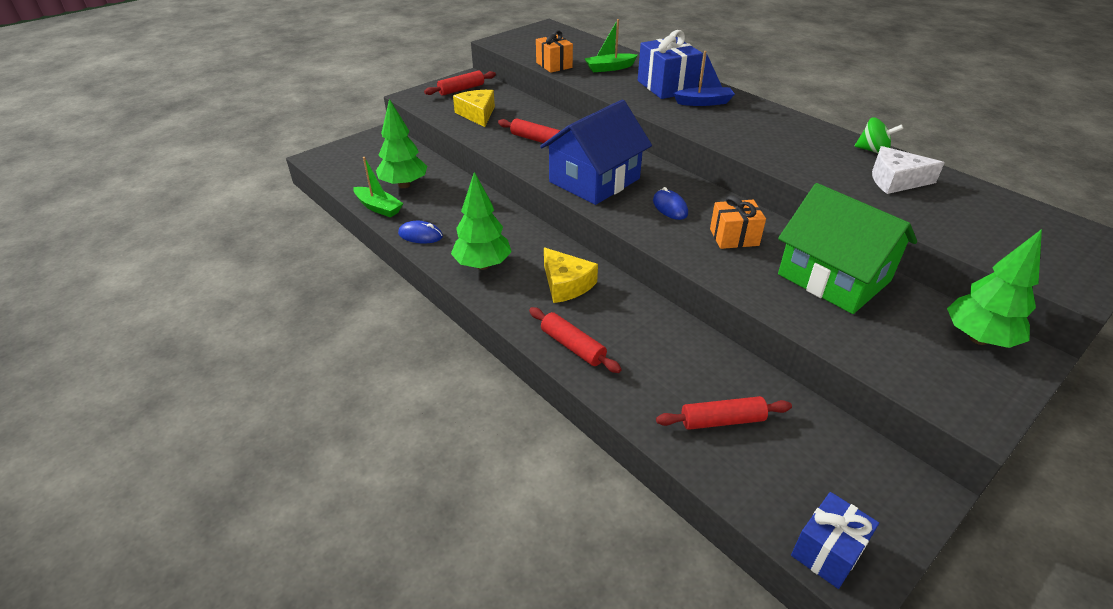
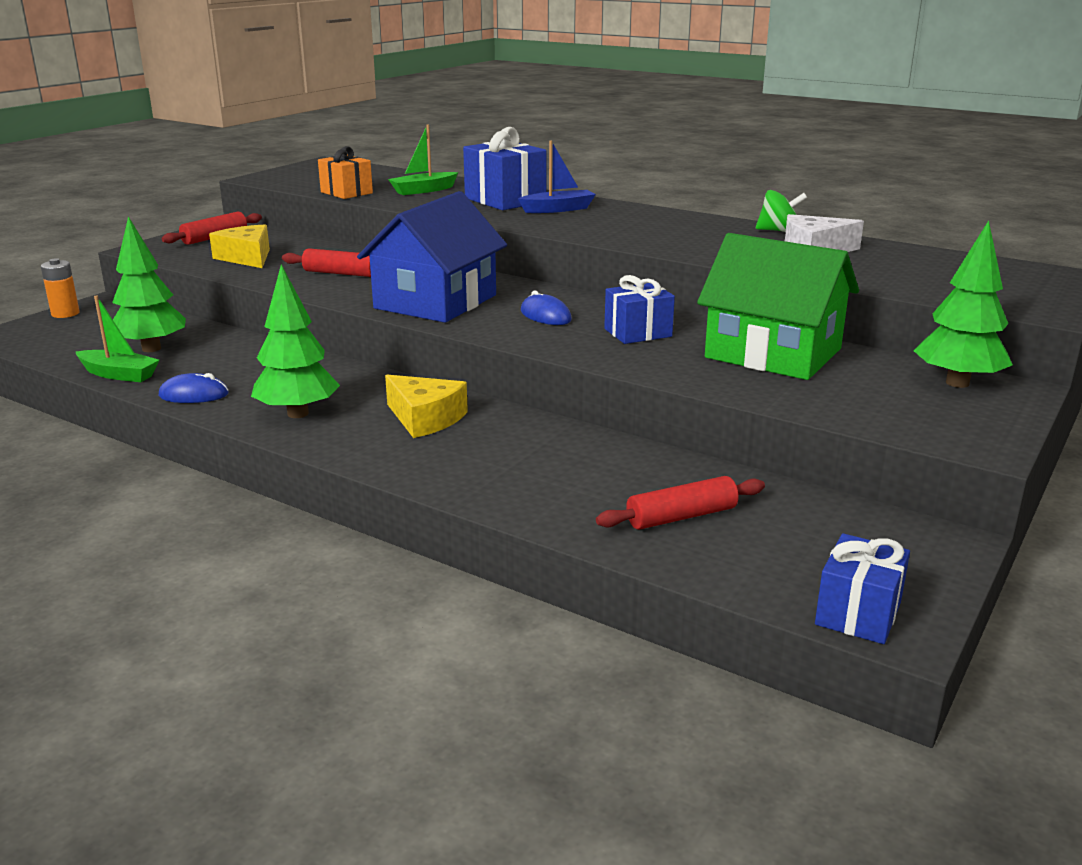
camera: 15 degrees left, 15 degrees down
(358, 142) = (65, 314): none -> orange battery
(572, 346) = (455, 475): red rolling pin -> none
(734, 237) = (638, 333): orange gift -> blue gift

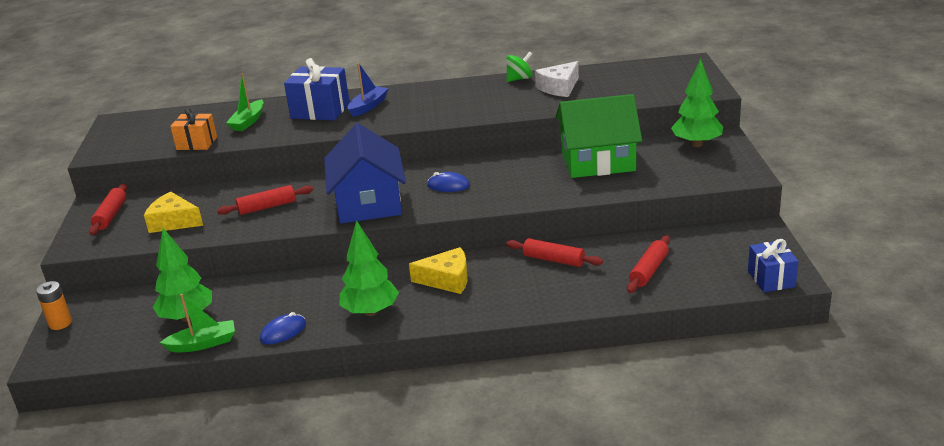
camera: 35 degrees left, 5 degrees up
(578, 451) = (553, 260): none -> red rolling pin
(638, 333) = (515, 176): blue gift -> none

